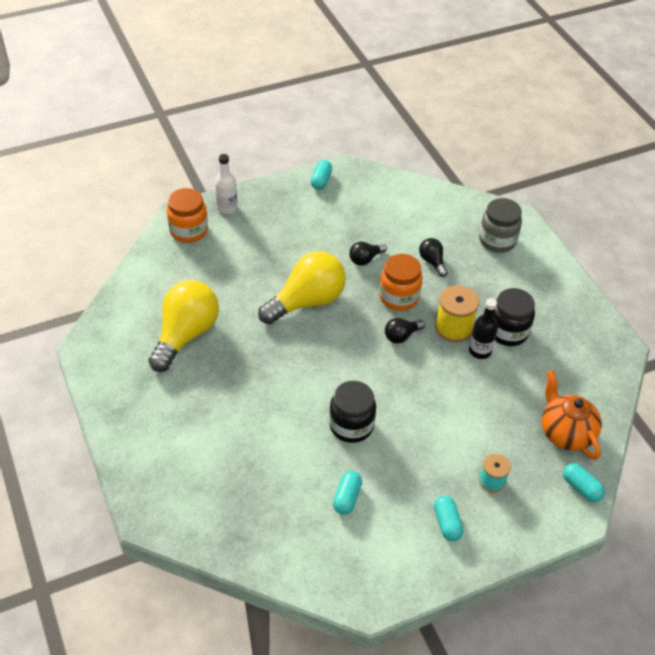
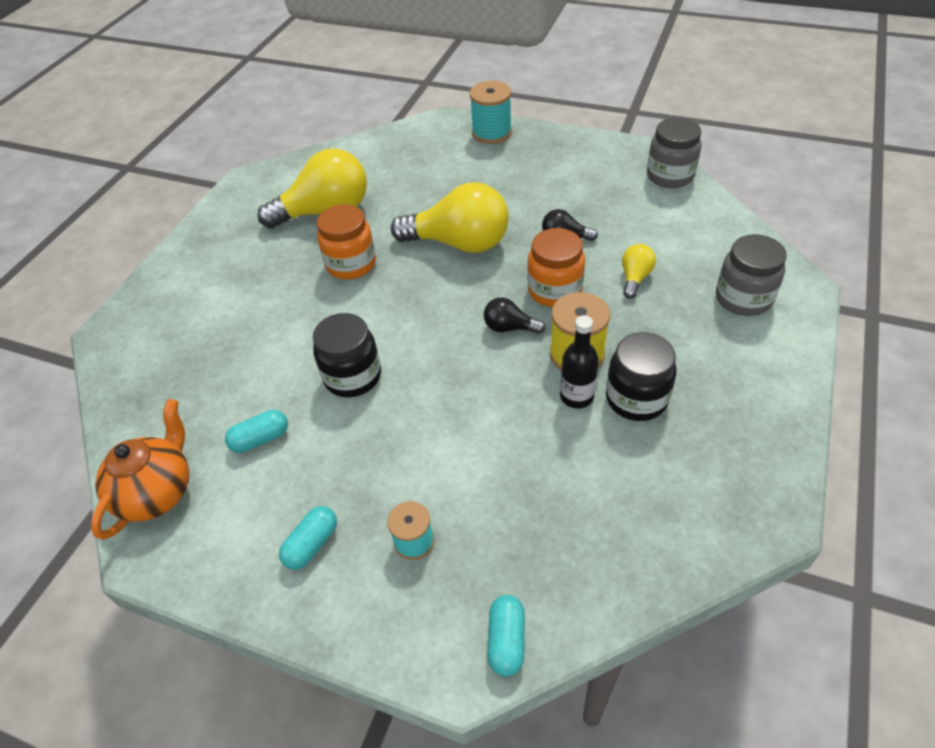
camera: 50 degrees right, 0 degrees up
(189, 231) = (436, 135): orange jar -> orange jar (351, 264)
(227, 208) = (491, 133): white bottle -> turquoise spool
(321, 180) = (609, 150): turquoise capsule -> none
(378, 181) = (670, 176): none -> grey jar
(432, 262) = (635, 278): black light bulb -> yellow light bulb
(565, 433) = (568, 560): orange teapot -> orange teapot (157, 492)

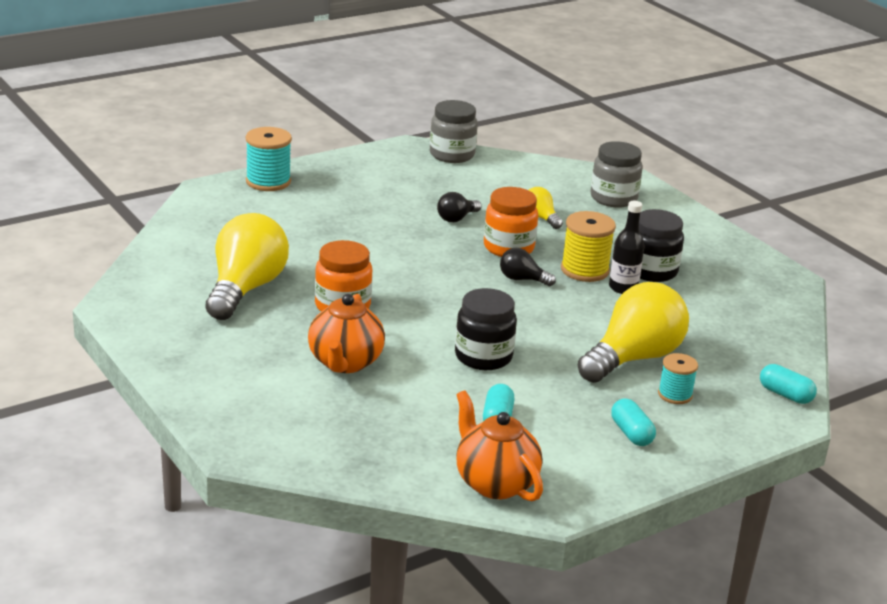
camera: 60 degrees left, 20 degrees down
(269, 312) = (345, 363): none -> orange teapot
(459, 243) = (394, 255): yellow light bulb -> yellow light bulb (633, 358)
(509, 328) = (522, 279): black light bulb -> black light bulb turned 60 degrees clockwise

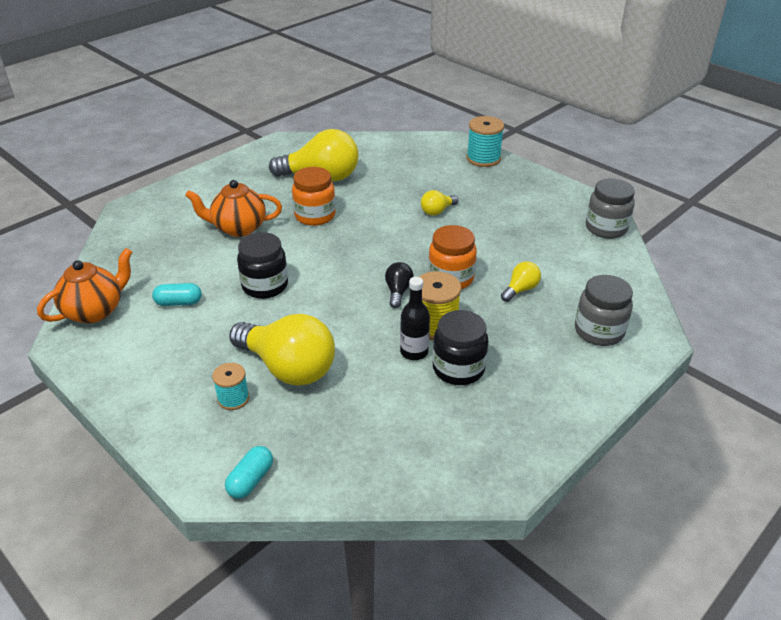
camera: 80 degrees right, 10 degrees up
(373, 230) = (437, 211): none -> yellow light bulb
(456, 218) = (486, 246): black light bulb -> none
(631, 433) = (167, 375): turquoise capsule -> none

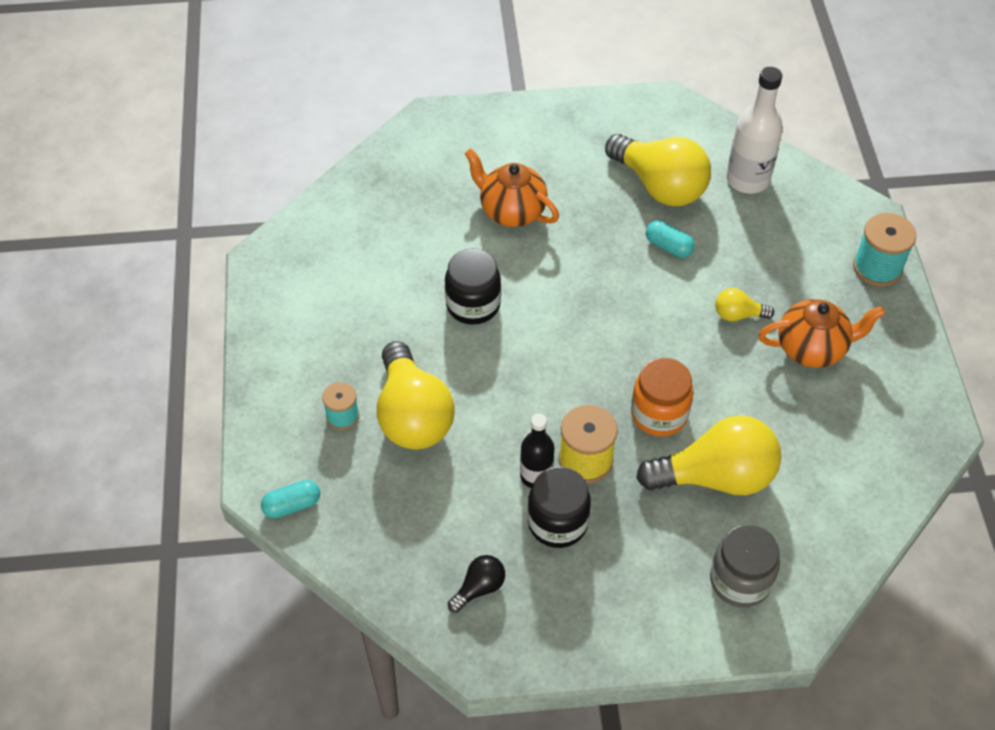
camera: 40 degrees right, 15 degrees up
(95, 311) = (308, 239): orange teapot -> orange teapot (812, 348)
(179, 302) = (382, 275): turquoise capsule -> turquoise capsule (668, 246)
(315, 216) = (601, 240): orange jar -> none
(369, 154) = (747, 179): none -> white bottle
(398, 291) = (590, 395): black light bulb -> black light bulb (479, 588)
(520, 290) = (715, 477): yellow light bulb -> yellow light bulb, size x2.16
(606, 228) = (908, 462): grey jar -> none

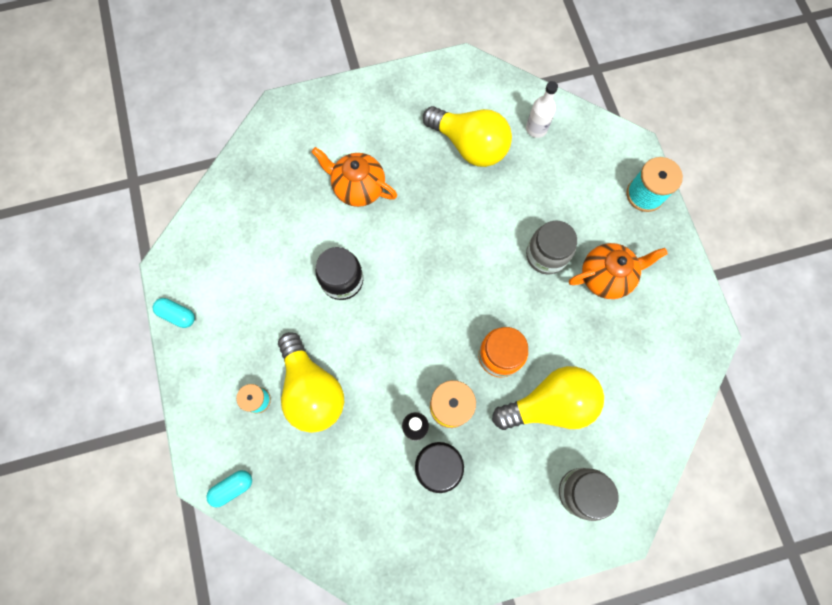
camera: 10 degrees left, 20 degrees up
(479, 588) = (388, 534): black light bulb -> none
(668, 246) = (484, 201): turquoise capsule -> turquoise capsule (177, 315)
(738, 315) = (546, 255): yellow light bulb -> grey jar
(747, 179) = (536, 129): white bottle -> white bottle, size x0.63

